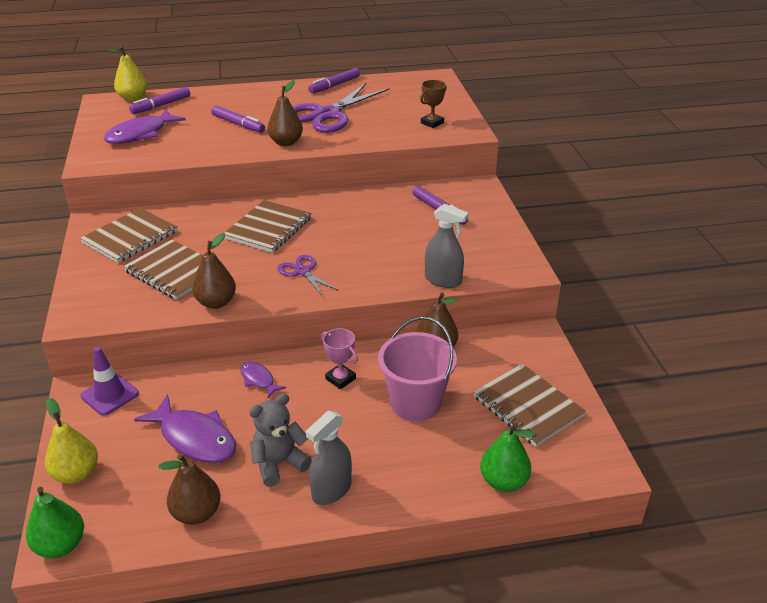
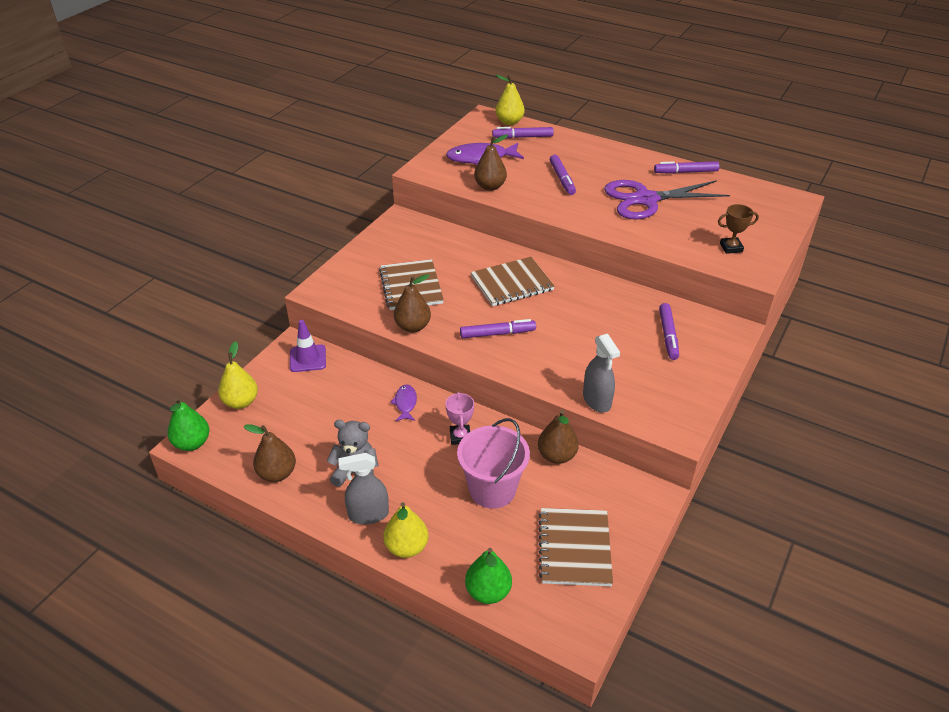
camera: 40 degrees right, 5 degrees up
(130, 237) = (410, 243): brown notebook -> none
(194, 438) = (325, 421): purple fish -> none
(286, 142) = (580, 213): brown pear -> brown pear (490, 186)
(302, 271) = (497, 334): purple scissors -> purple marker
(397, 493) = (407, 547): none -> yellow pear

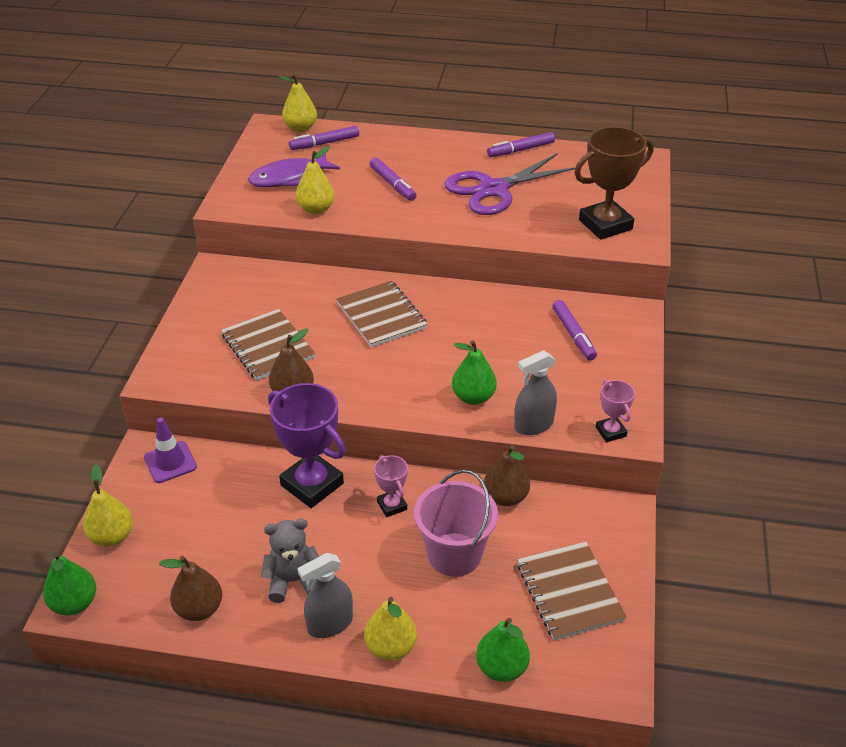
camera: 20 degrees left, 0 degrees up
(405, 403) = (312, 484): purple fish -> purple trophy
(490, 186) = (316, 209): brown pear -> yellow pear
(497, 334) = (392, 377): purple marker -> none
(512, 283) = (381, 316): brown notebook -> brown notebook turned 75 degrees counterclockwise
(556, 365) = (473, 397): none -> green pear
(597, 400) = (533, 425): grey spray bottle -> grey spray bottle turned 105 degrees clockwise
(662, 423) = (610, 432): none -> pink trophy
(731, 248) = (605, 225): brown trophy -> brown trophy, size x1.98

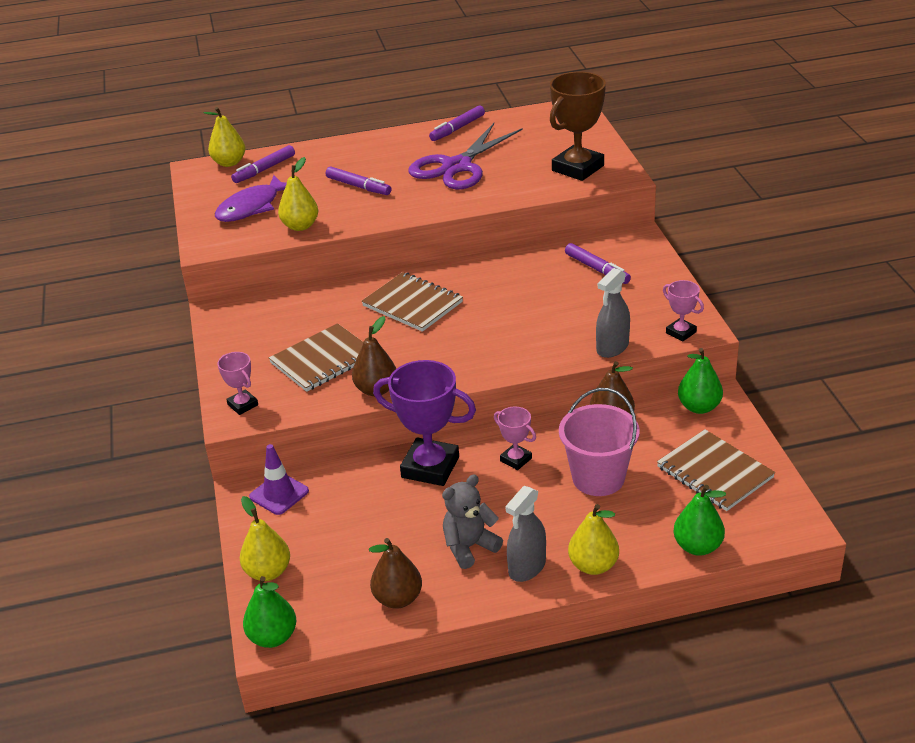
camera: 20 degrees left, 5 degrees down
(173, 368) = (243, 405): none -> pink trophy
(268, 346) = (323, 360): brown notebook -> brown notebook turned 75 degrees counterclockwise
(473, 397) = (544, 342): green pear -> green pear (699, 407)

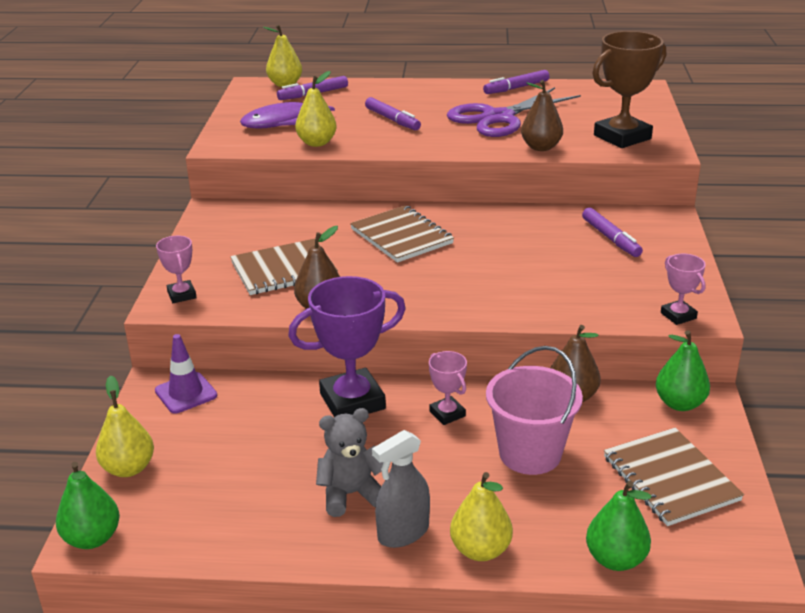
camera: 15 degrees right, 5 degrees down
(398, 598) = (244, 531): brown pear -> brown pear (541, 147)
(430, 467) = (352, 401): purple trophy -> purple trophy turned 60 degrees counterclockwise
(612, 347) = (593, 316): grey spray bottle -> none

